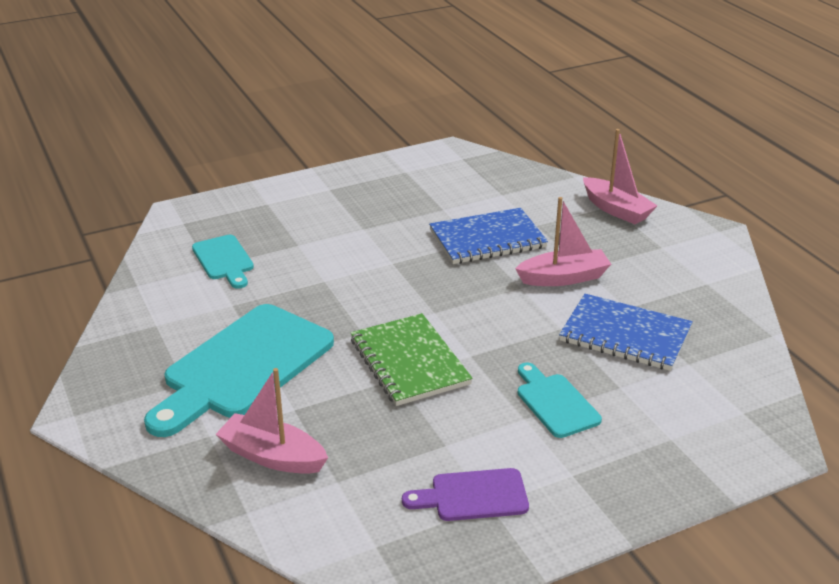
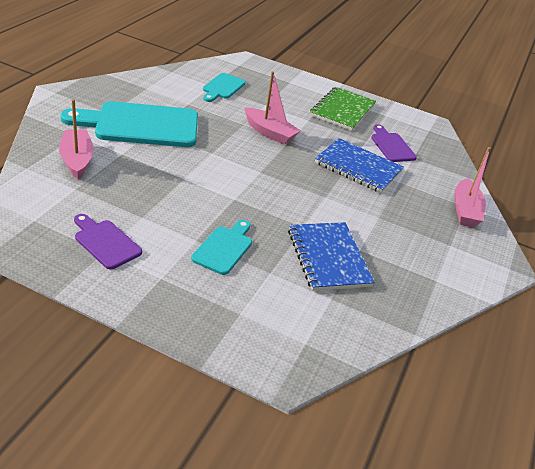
camera: 45 degrees right, 5 degrees up
(409, 362) = (203, 178): green notebook -> green notebook (342, 110)
(468, 197) = (391, 146): none -> purple cutting board
(563, 278) = (357, 211): pink boat -> pink boat (269, 133)

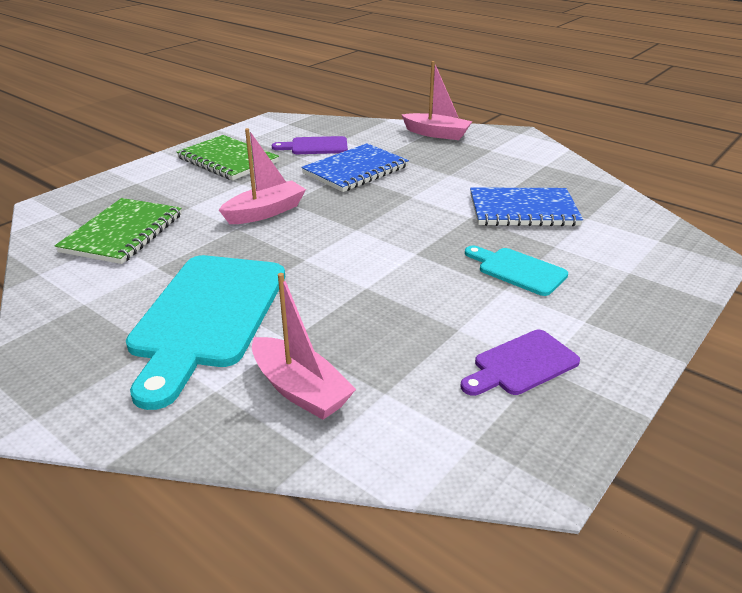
camera: 70 degrees left, 5 degrees down
(77, 160) = (300, 390): pink boat -> pink boat turned 135 degrees counterclockwise
(222, 87) = (123, 233): turquoise cutting board -> green notebook

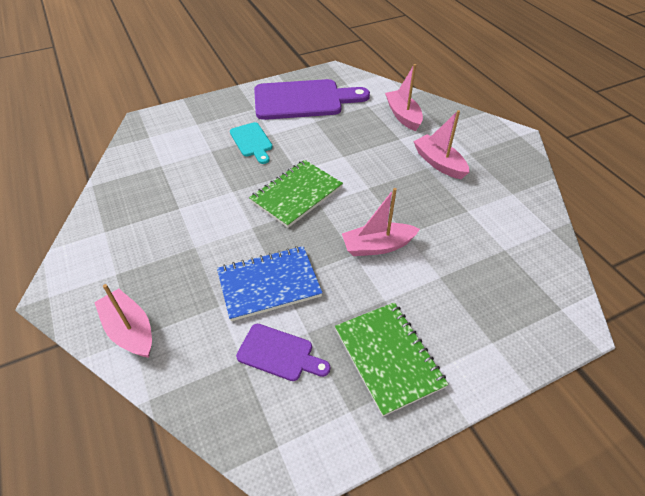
camera: 155 degrees left, 15 degrees up
(123, 233) = (496, 257): green notebook -> green notebook (296, 194)
(207, 316) = (439, 163): turquoise cutting board -> pink boat
(521, 364) = (303, 100): purple cutting board -> purple cutting board, size x1.98
(523, 210) = (191, 185): blue notebook -> none

